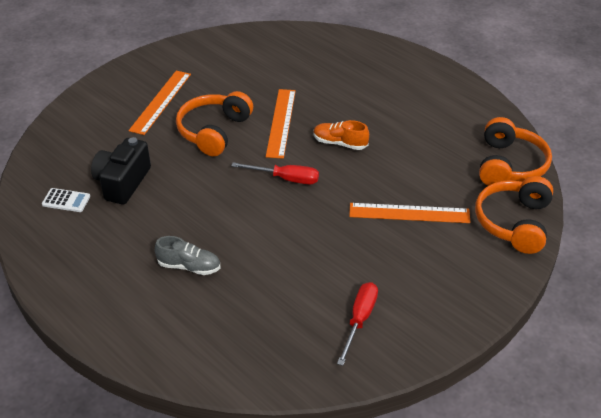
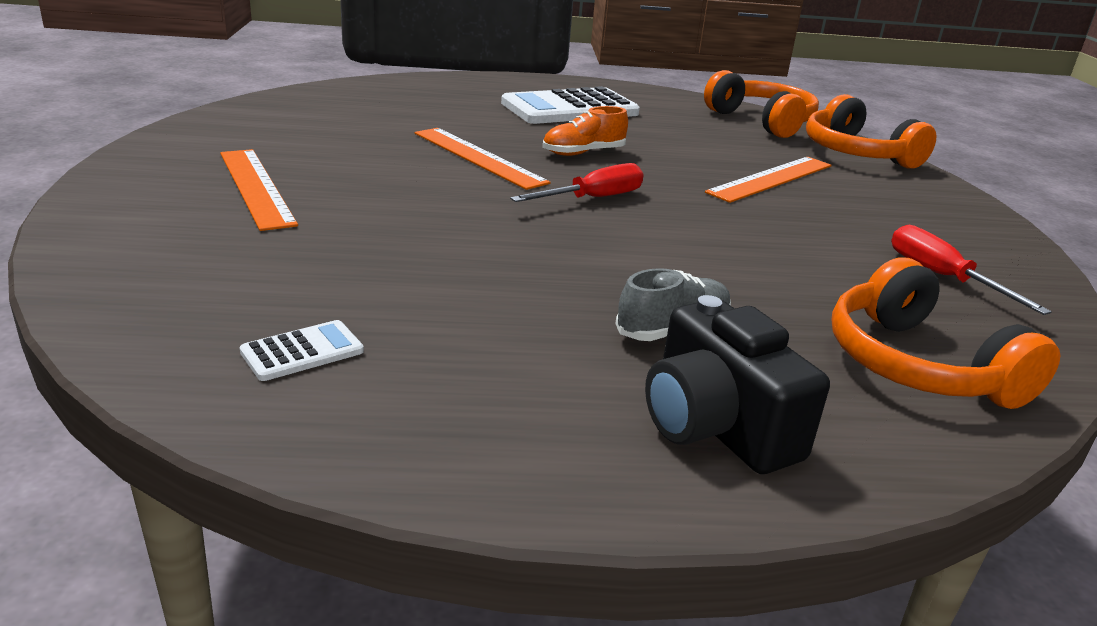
camera: 50 degrees left, 15 degrees down
(122, 182) = (369, 287): black camera -> black camera (716, 426)
(213, 131) = (404, 190): orange headphones -> orange headphones (917, 365)
(399, 101) = (570, 109): none -> white calculator

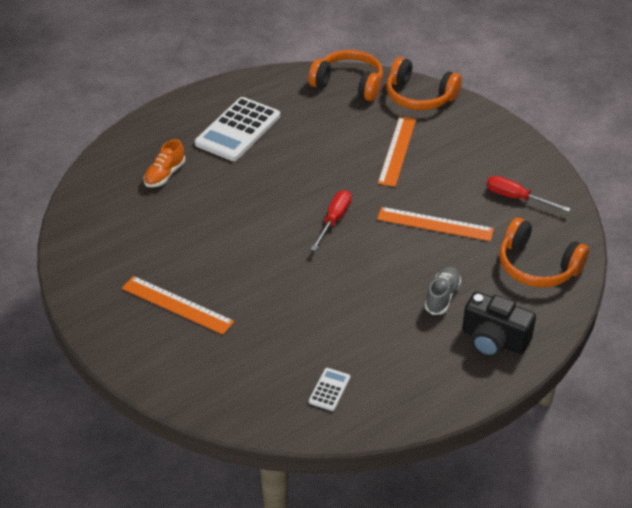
camera: 30 degrees left, 15 degrees up
(478, 157) = (246, 214): orange ruler -> orange ruler (435, 224)
(583, 153) = (290, 178): orange shoe -> orange shoe (164, 175)

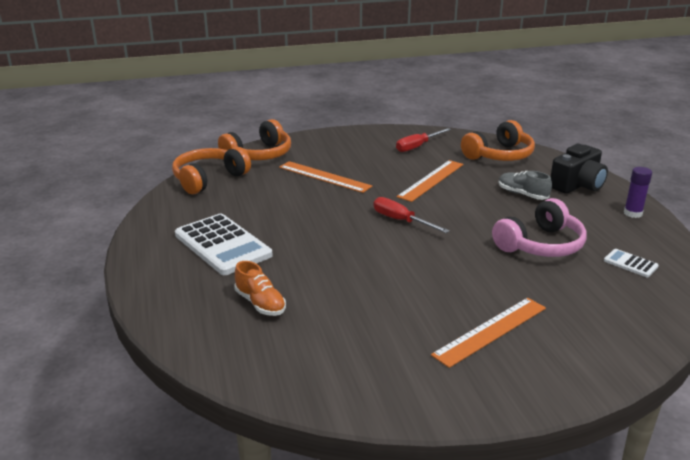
camera: 70 degrees left, 15 degrees down
(335, 321) = (541, 245): none -> pink headphones
(446, 390) = (632, 213): none -> purple glue stick

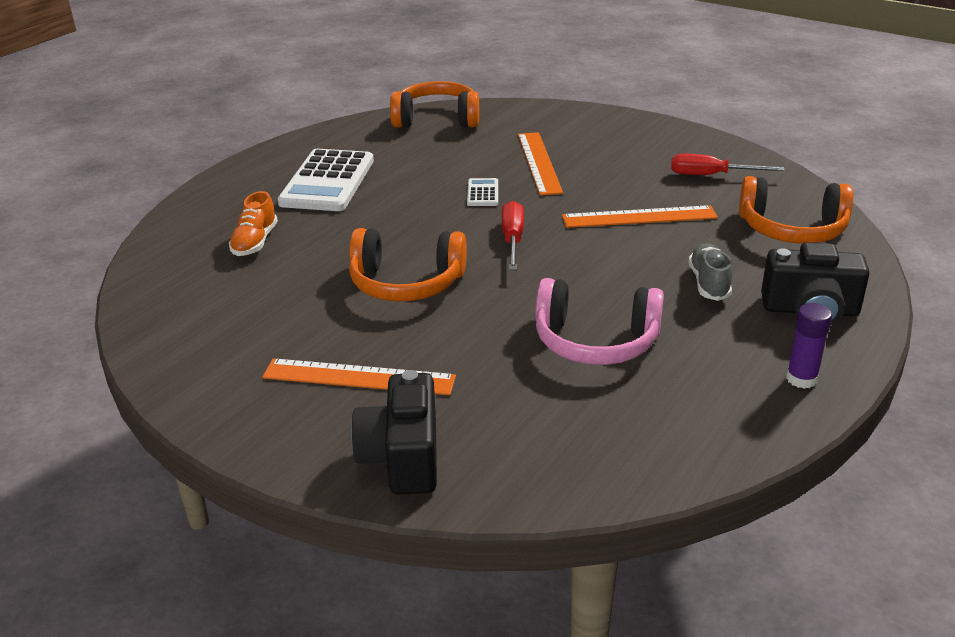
camera: 50 degrees right, 5 degrees up
(259, 155) = (527, 115): orange headphones -> orange headphones (406, 283)
(594, 350) = (402, 457): none -> black camera
(630, 264) = (649, 420): white calculator -> white calculator (482, 193)

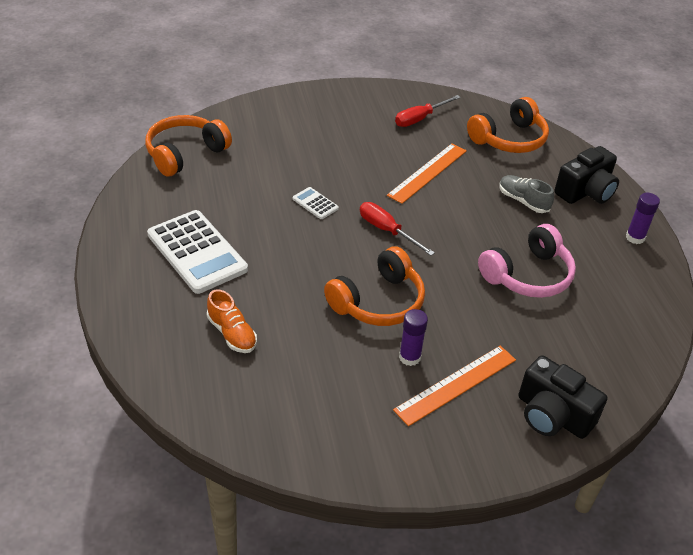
camera: 50 degrees left, 10 degrees up
(357, 334) = (409, 357): none -> purple glue stick
(539, 163) = (311, 159): orange ruler -> none

